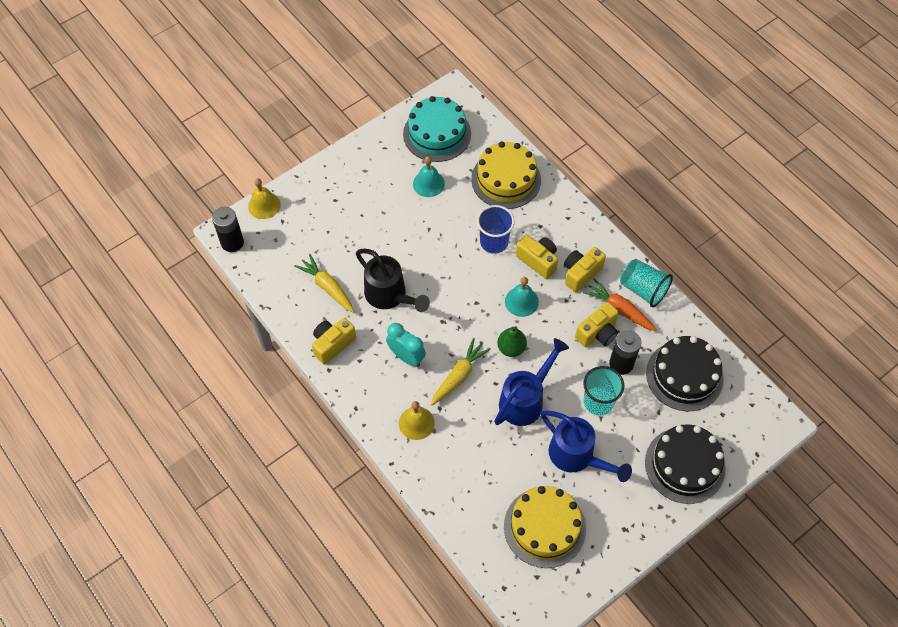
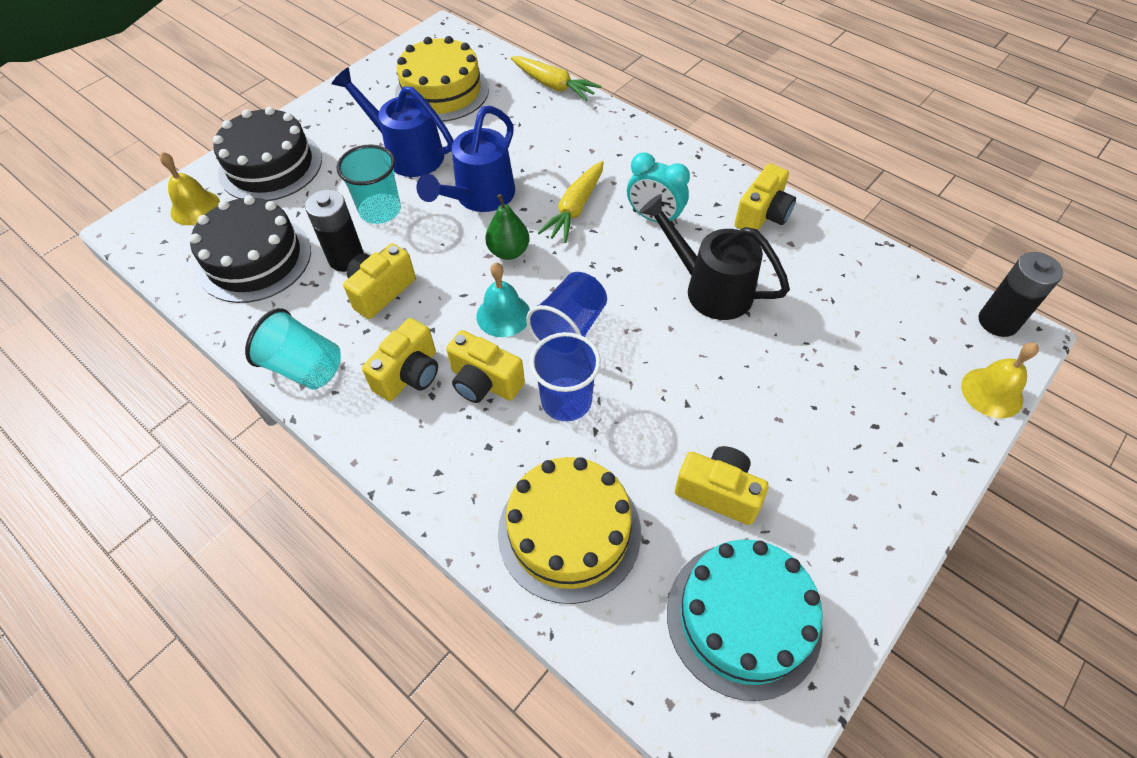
camera: 170 degrees right, 5 degrees down
(327, 287) = (809, 283): yellow carrot -> yellow carrot (553, 85)
(416, 423) = (615, 153): yellow bell -> yellow bell (195, 207)
(428, 183) = (718, 492): turquoise bell -> yellow camera
(482, 285) = (570, 328): none -> blue cup
(619, 309) = (345, 330): orange carrot -> none

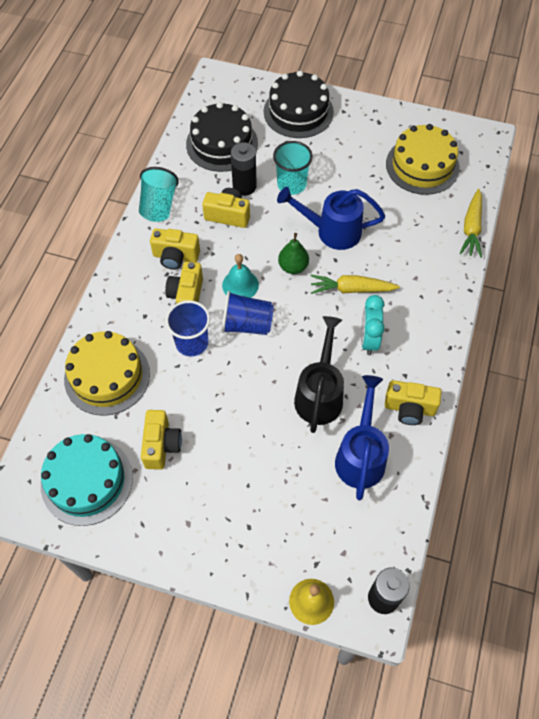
camera: 65 degrees right, 5 degrees up
(195, 207) = (245, 96): yellow bell -> none
(407, 153) = (349, 175): blue watering can -> blue watering can (361, 455)

